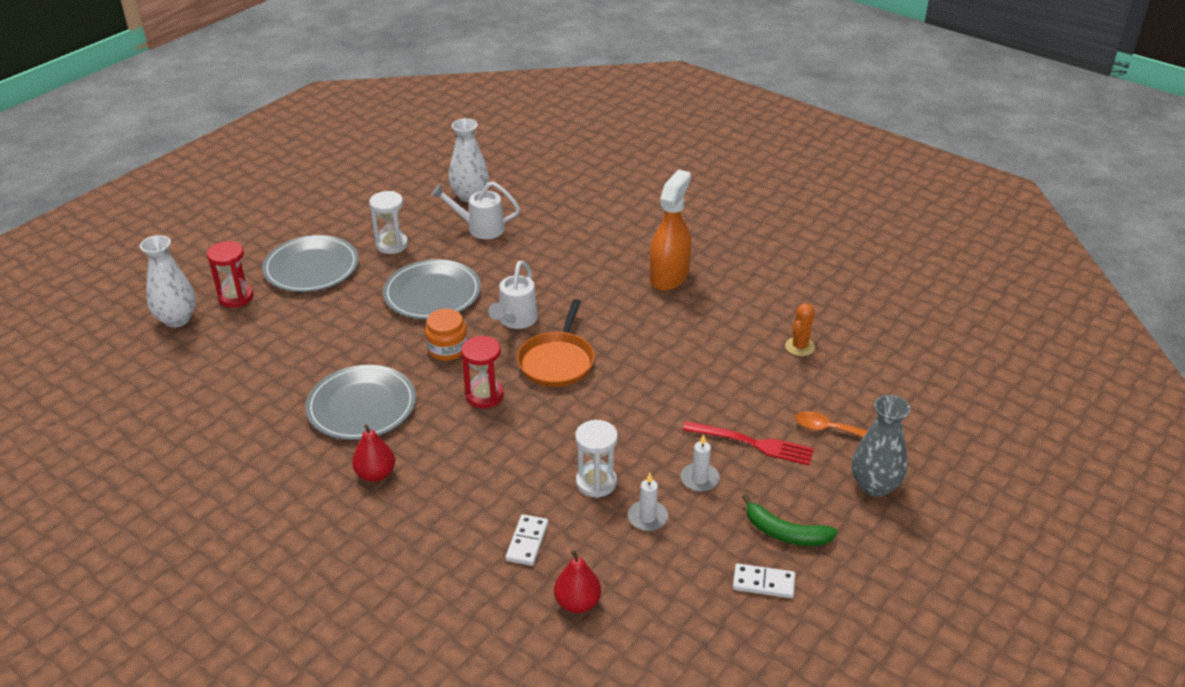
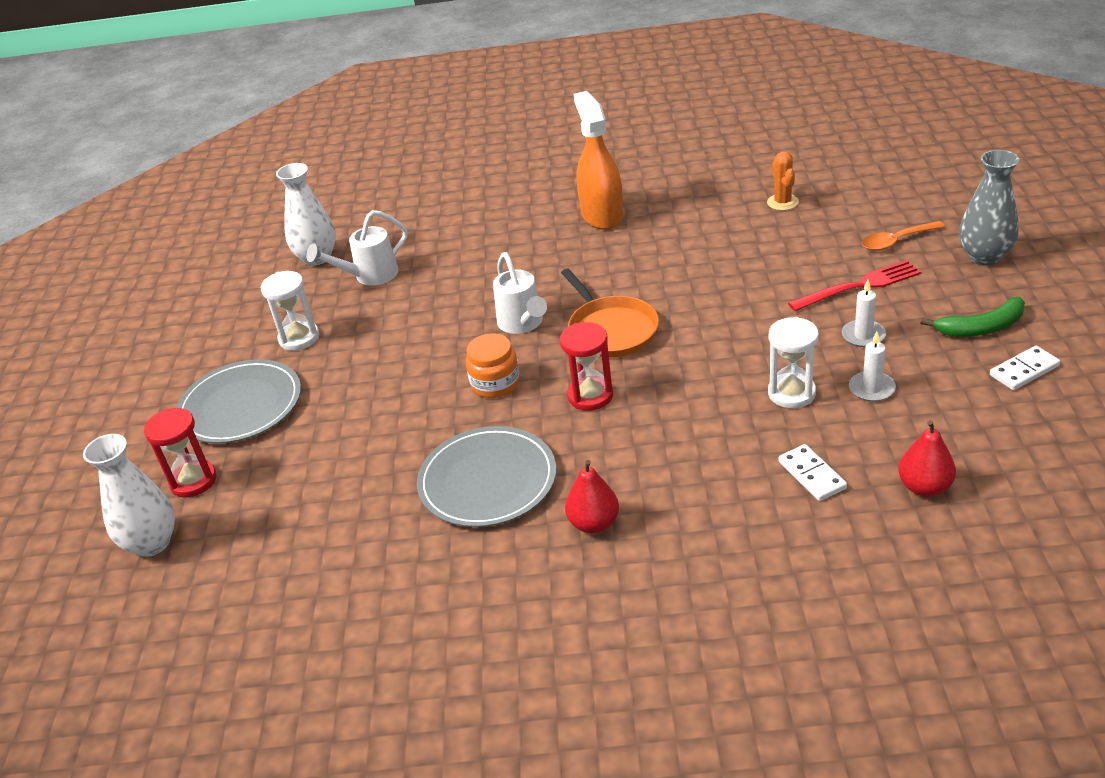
camera: 35 degrees left, 0 degrees up
(432, 293) = (407, 351): grey plate -> none

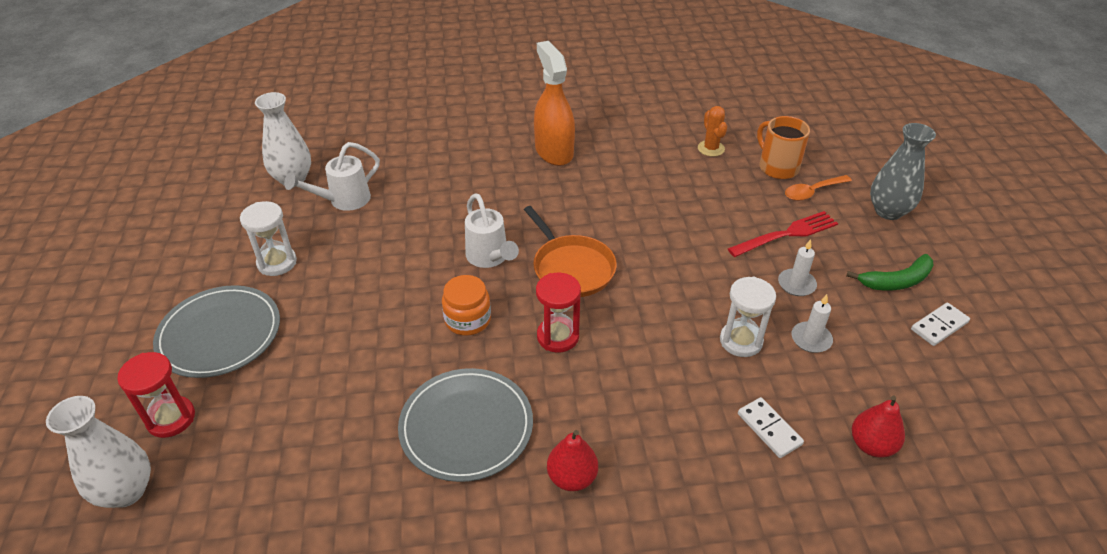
camera: 10 degrees left, 5 degrees up
(858, 217) = (777, 167): none -> orange mug

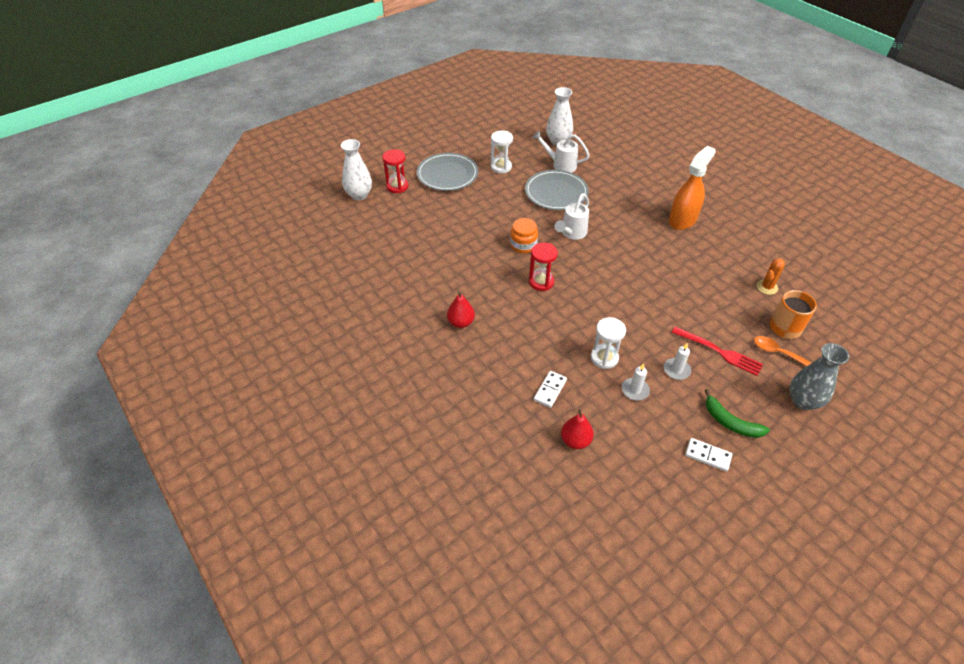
camera: 60 degrees right, 5 degrees up
(466, 426) = (461, 274): grey plate -> grey plate (556, 192)
(571, 268) = (594, 267): orange pan -> none

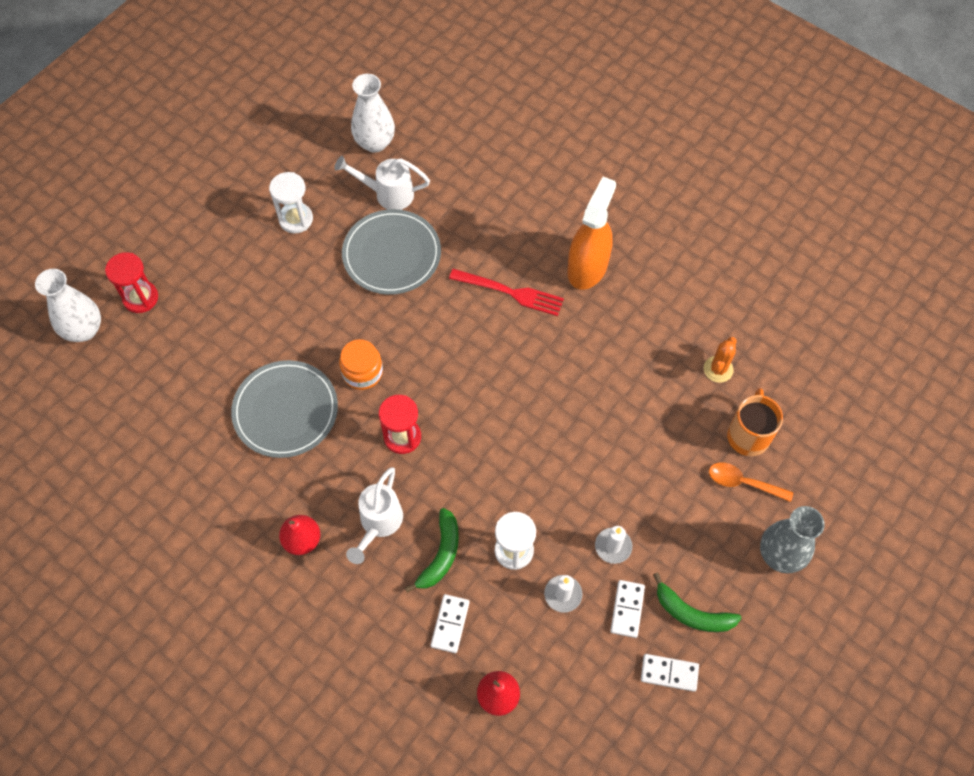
camera: 15 degrees left, 15 degrees up
(447, 174) = (214, 254): grey plate -> grey plate (285, 410)
(552, 349) = (440, 555): none -> green banana
(571, 233) = (429, 333): white watering can -> white watering can (378, 524)
(681, 409) = (627, 609): none -> white domino
(719, 351) = (665, 500): red fork -> red fork (510, 292)

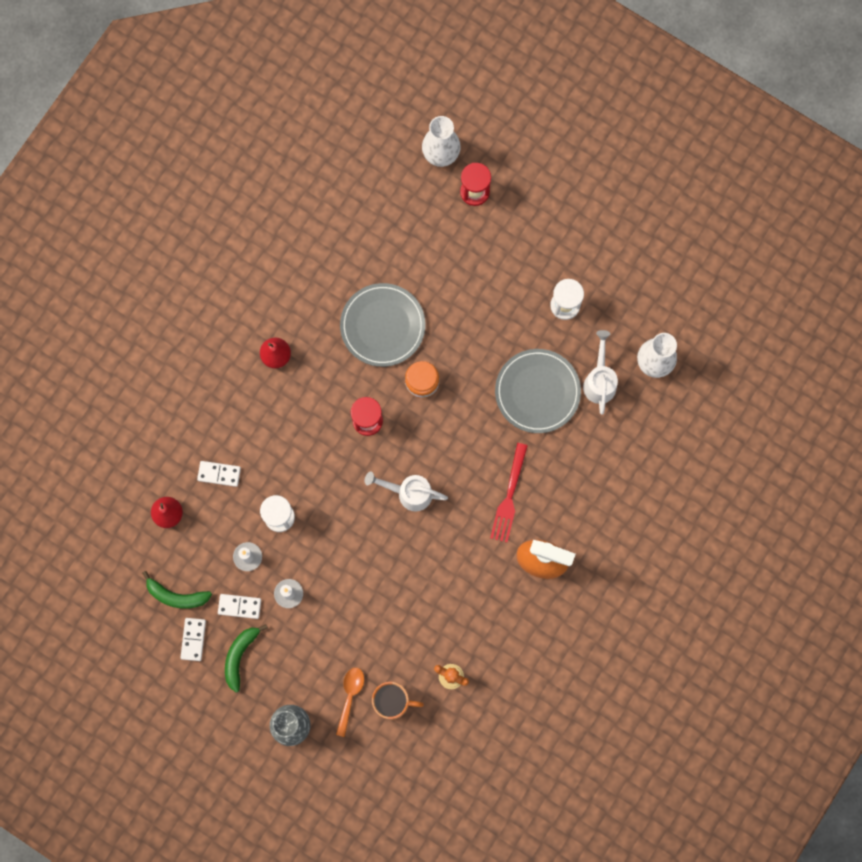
camera: 85 degrees right, 15 degrees up
(378, 524) = (293, 411): white watering can -> white watering can (408, 493)
(440, 555) = (272, 461): green banana -> green banana (176, 596)

